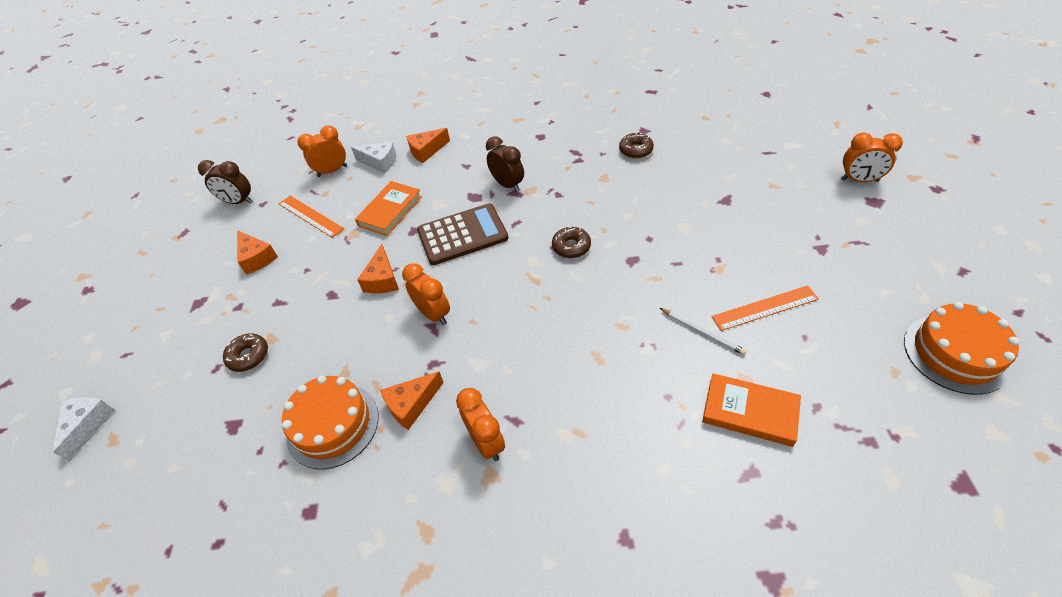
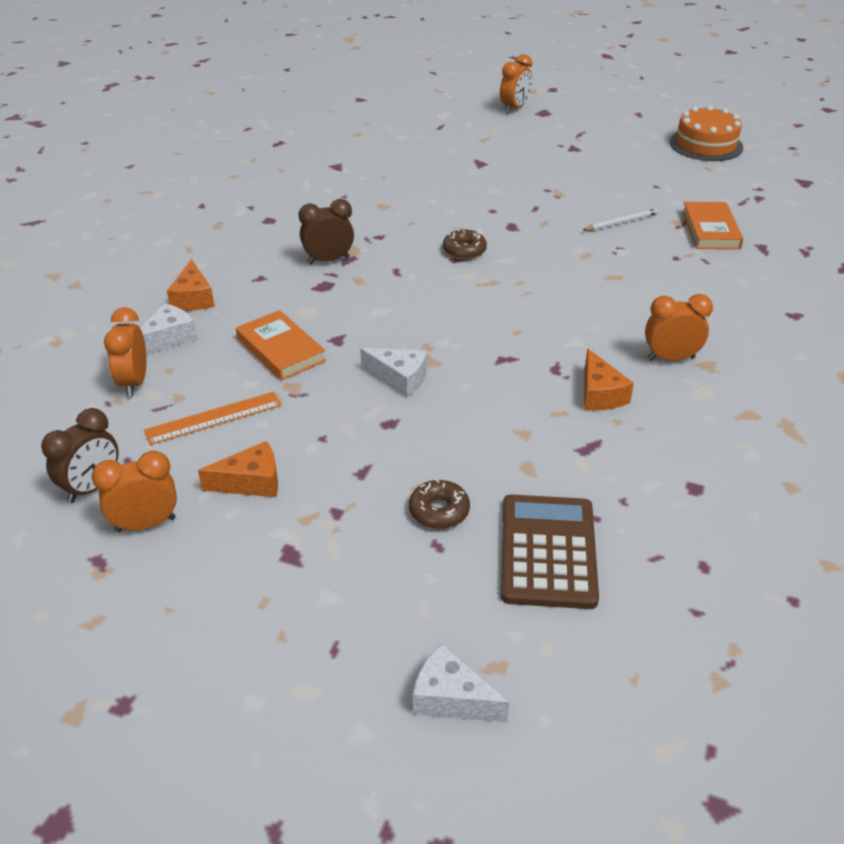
camera: 70 degrees left, 10 degrees down
(332, 425) = (593, 454): orange cake -> none
(382, 279) = (399, 378): orange cheese -> white cheese
(433, 314) = (486, 354): orange clock -> orange clock (145, 524)
(462, 234) = (380, 308): brown calculator -> brown calculator (547, 551)
(636, 150) = (361, 179): brown donut -> none
(749, 412) = (710, 230): orange book -> orange book turned 45 degrees counterclockwise
(765, 308) = (616, 190): orange ruler -> none

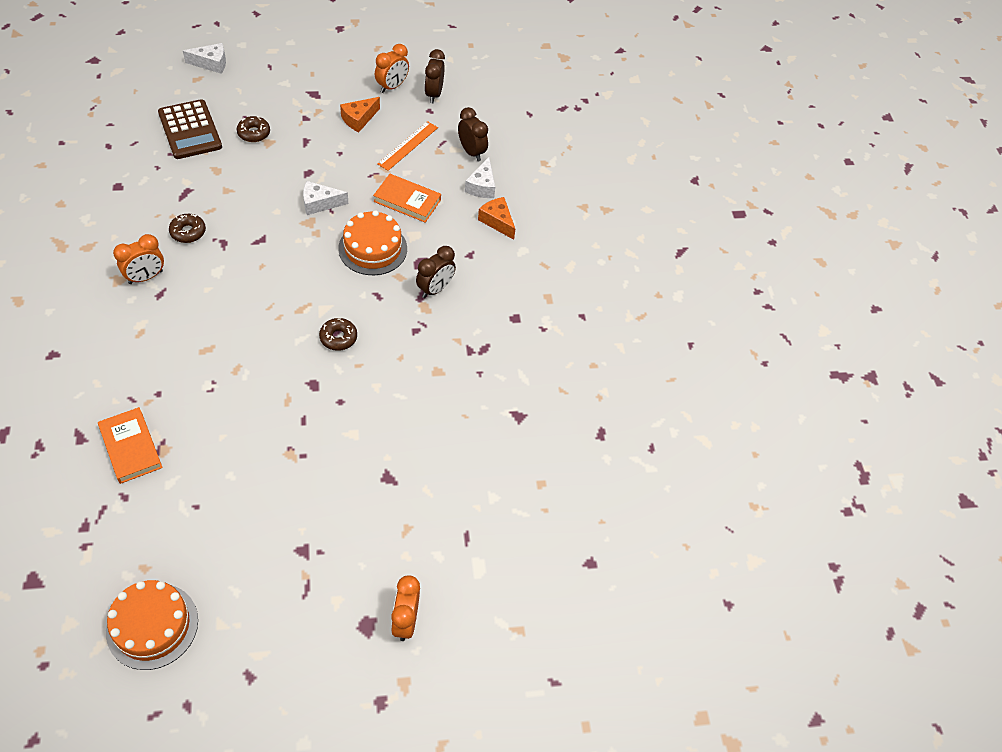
camera: 145 degrees right, 15 degrees up
(134, 382) = (471, 152): orange clock -> brown clock
(368, 313) = (373, 248): none -> orange cake
(600, 394) = (188, 232): orange cheese -> brown donut
(621, 222) = (217, 428): white pencil -> none

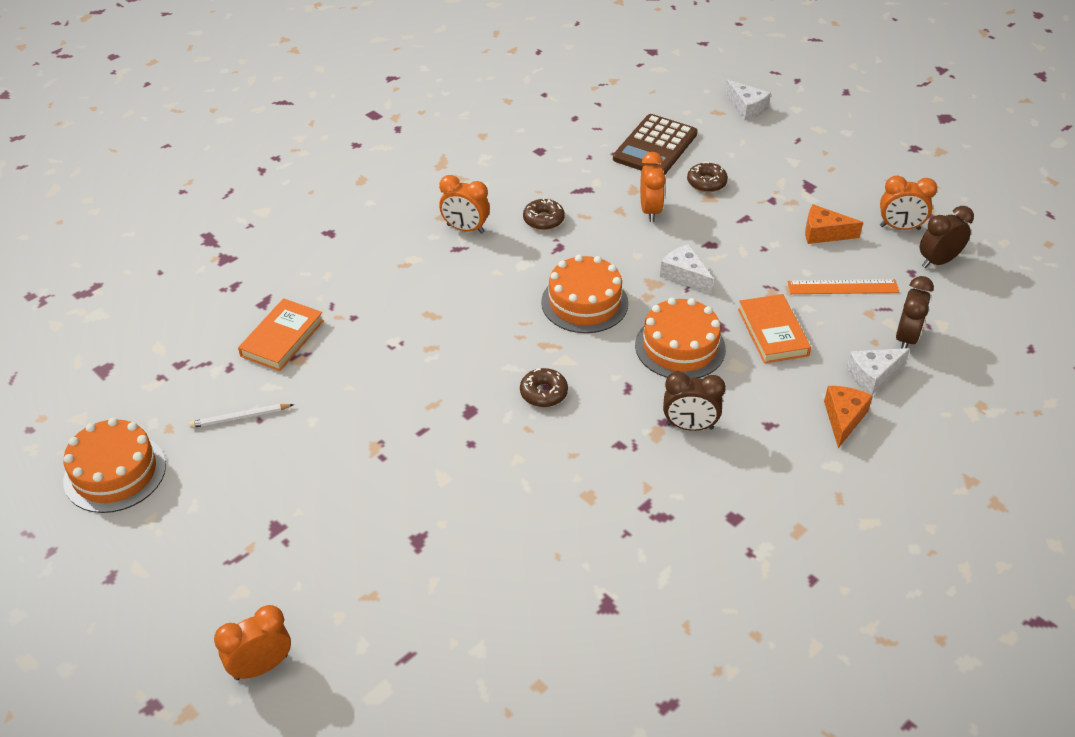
camera: 60 degrees right, 10 degrees down
(181, 517) = (240, 417): none -> white pencil
(245, 177) = (650, 211): none -> orange clock
(286, 265) = (584, 302): none -> orange cake

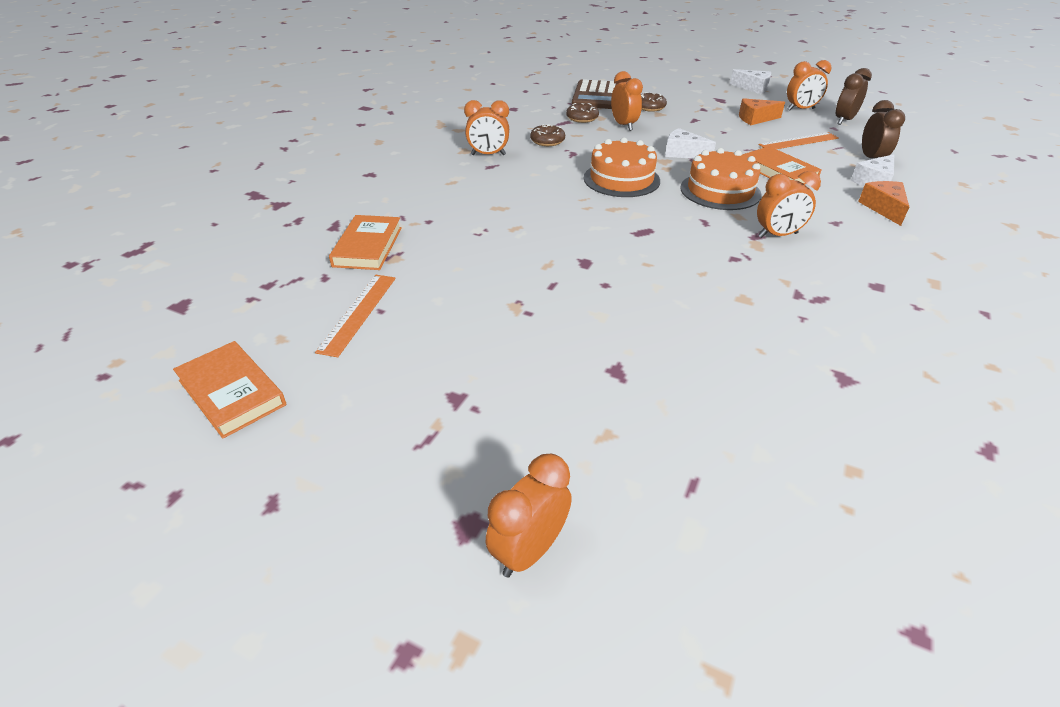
camera: 20 degrees left, 5 degrees down
(115, 473) = (232, 392): orange cake -> orange book
(240, 417) = (358, 313): white pencil -> orange ruler
(543, 393) = (639, 238): brown donut -> brown donut (582, 118)
(689, 426) = (777, 235): brown clock -> orange clock
(746, 108) = (641, 72): white cheese -> white cheese (753, 88)

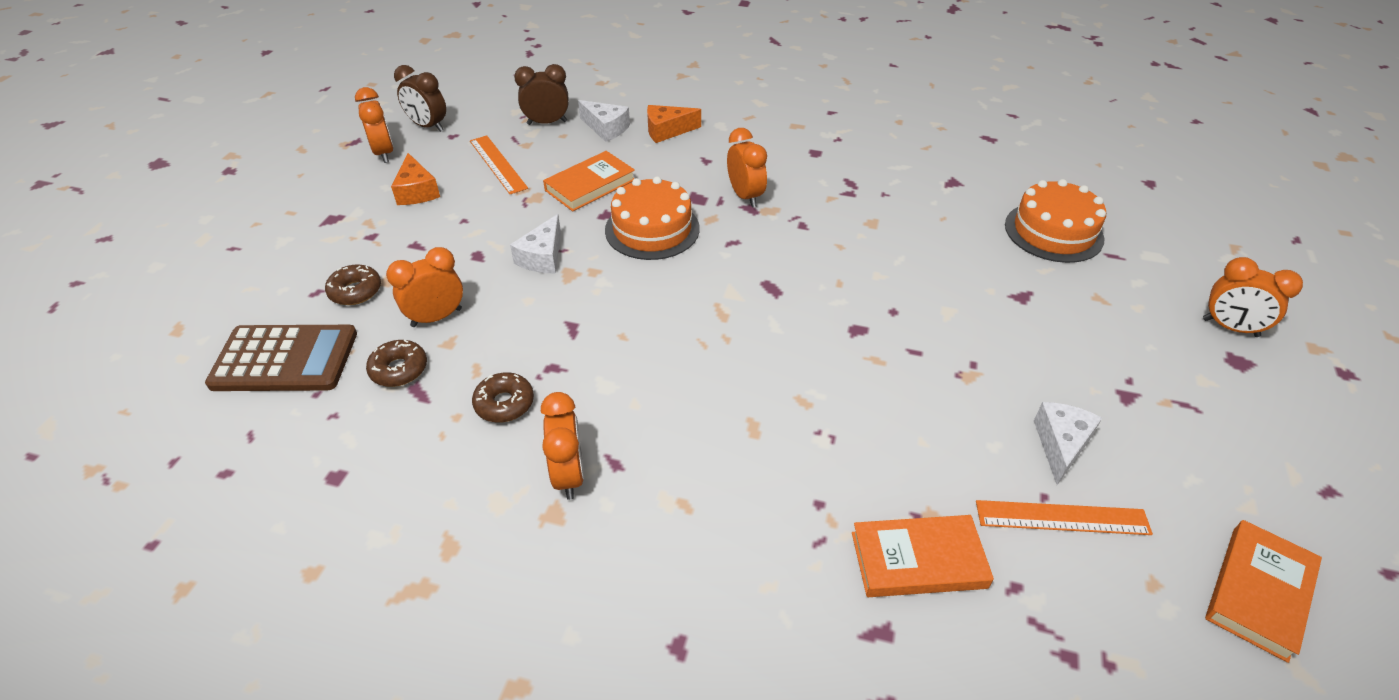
camera: 100 degrees left, 5 degrees up
(621, 179) = (636, 311): orange cake -> orange cake (1053, 232)
(753, 88) = (285, 186): white cheese -> white cheese (1061, 445)

